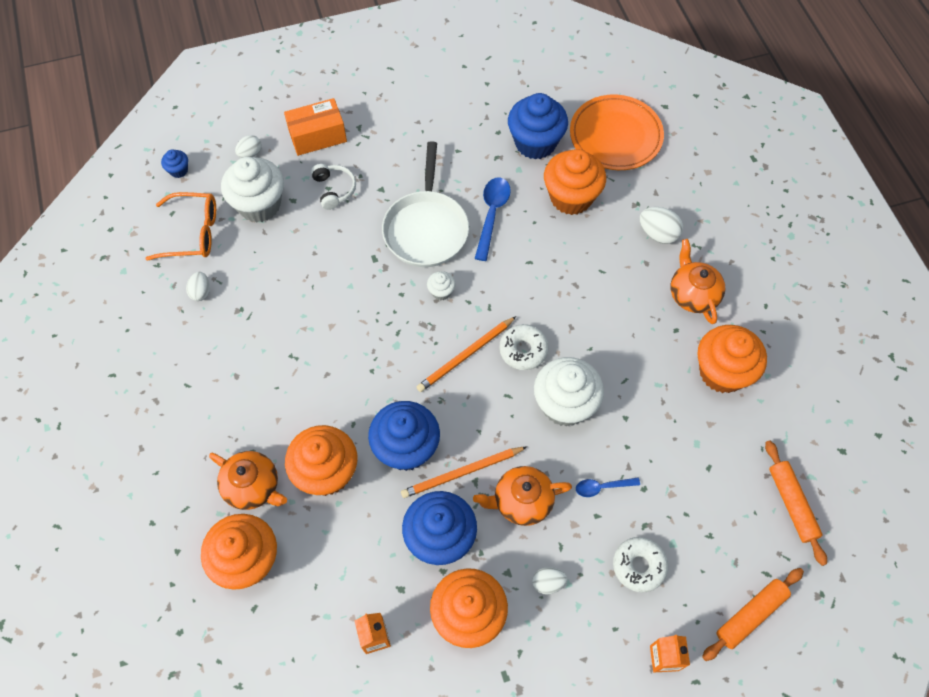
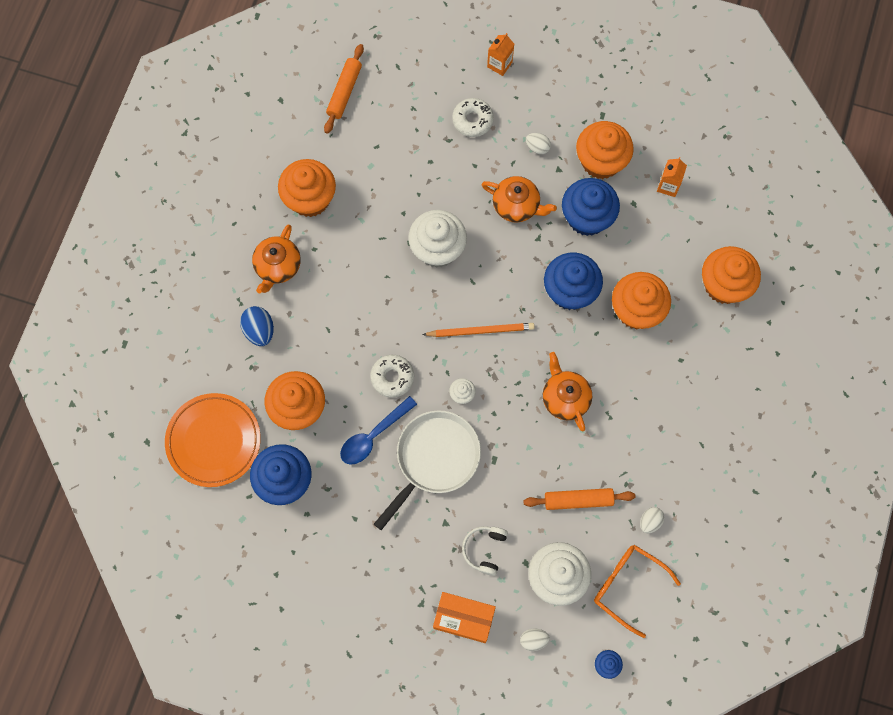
camera: 145 degrees left, 10 degrees up
(253, 486) = (693, 333): orange teapot -> orange teapot (565, 398)
(462, 473) = (543, 249): orange pencil -> none
(523, 350) = (436, 307): white donut -> white donut (392, 377)
(602, 487) = (456, 180): blue spoon -> none
(658, 234) = (259, 330): white egg -> blue egg
(750, 615) = (428, 52): orange rolling pin -> orange rolling pin (578, 500)

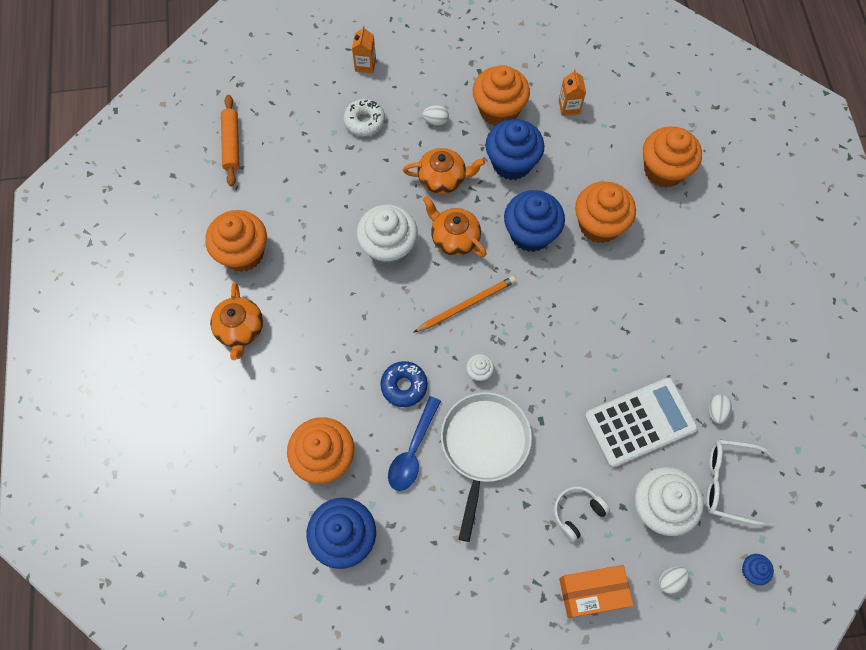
camera: 25 degrees left, 5 degrees down
(214, 441) = (253, 531): orange plate -> none
(259, 330) = (250, 399): blue egg -> none
(392, 377) = (404, 386): white donut -> blue donut
(484, 550) = (577, 513): white headphones -> white headphones turned 60 degrees clockwise
(565, 398) = (577, 332): orange teapot -> orange teapot (454, 238)
(578, 500) = (640, 422): orange rolling pin -> white calculator
(628, 586) = (729, 483): orange glasses -> white glasses

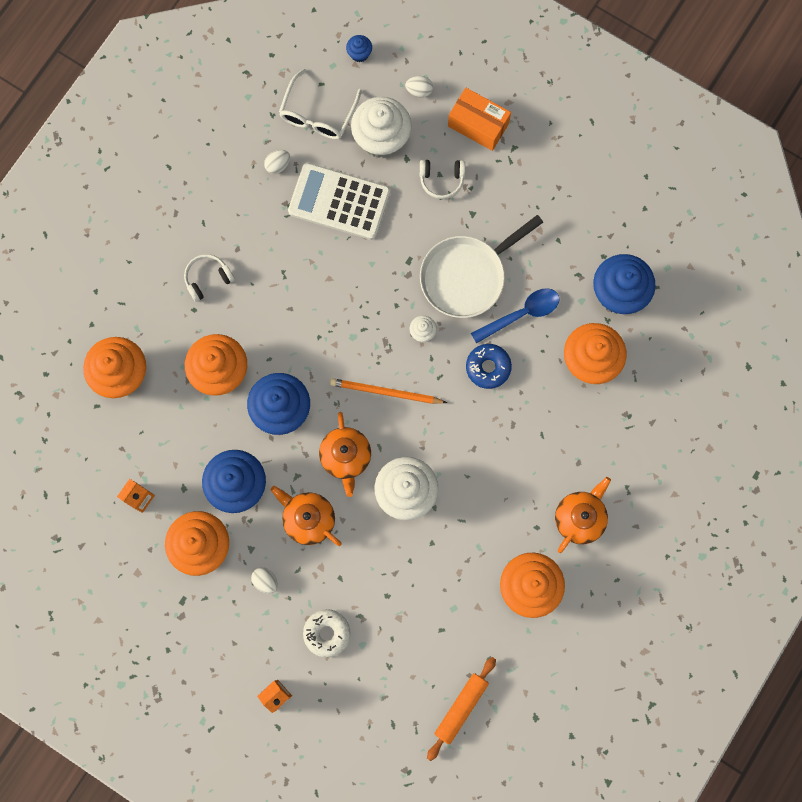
camera: 140 degrees left, 10 degrees up
(675, 281) = (208, 279): none -> white headphones
(729, 483) = (318, 114): white glasses -> white glasses turned 60 degrees clockwise

